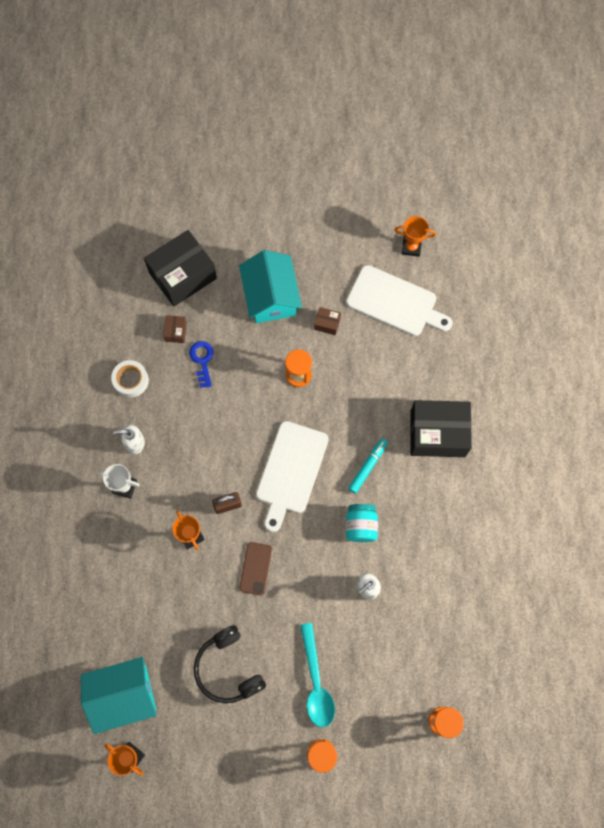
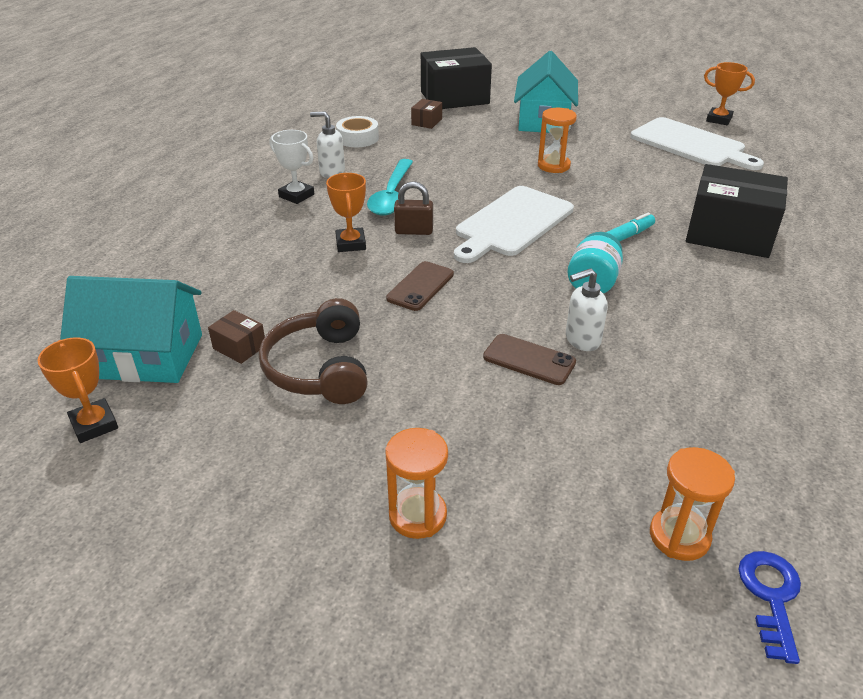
camera: 20 degrees right, 35 degrees down
(202, 361) = (445, 140): blue key -> blue key (770, 597)
(228, 668) = (320, 368): black headphones -> brown headphones
(316, 682) = (453, 419): turquoise spoon -> turquoise spoon (391, 195)
(327, 323) = (602, 143): brown box -> brown box (239, 347)
(342, 617) = (529, 360): none -> brown phone

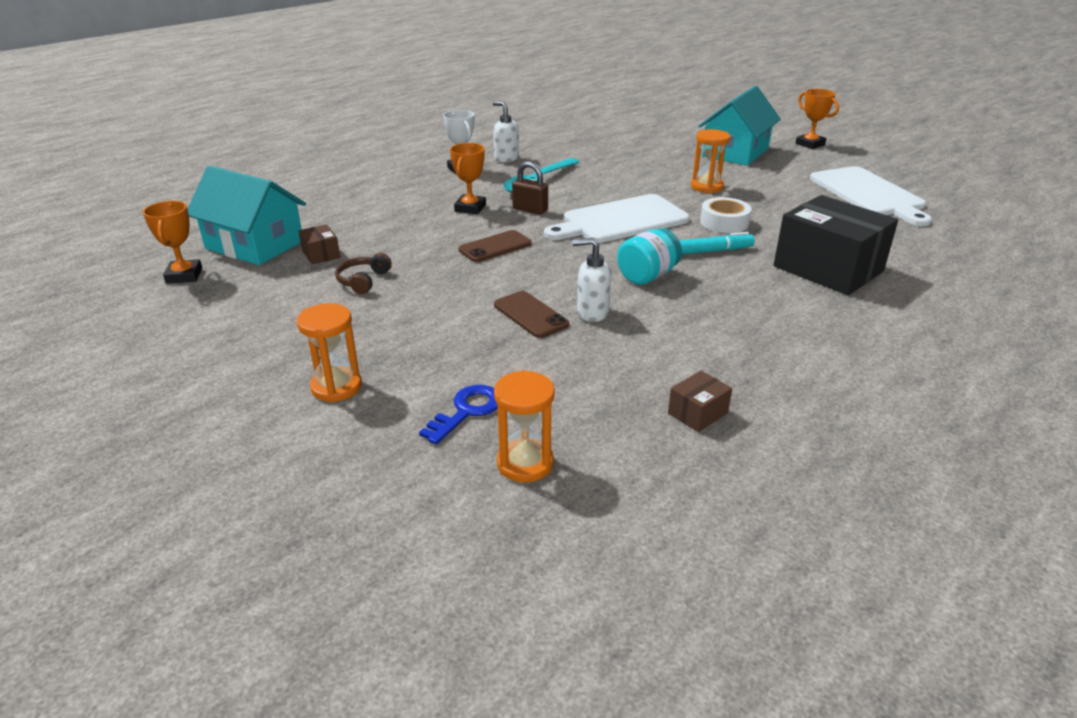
camera: 25 degrees right, 5 degrees down
(320, 368) = (363, 280): brown headphones -> brown headphones, size x0.54
(357, 138) = (552, 139): white tape -> white tape (724, 222)
(426, 122) = (624, 137): brown box -> brown box (697, 413)
(454, 97) = (668, 123): black box -> none
(719, 119) = (924, 179): orange trophy -> orange trophy (810, 144)
(770, 597) = (558, 528): blue key -> blue key (466, 411)

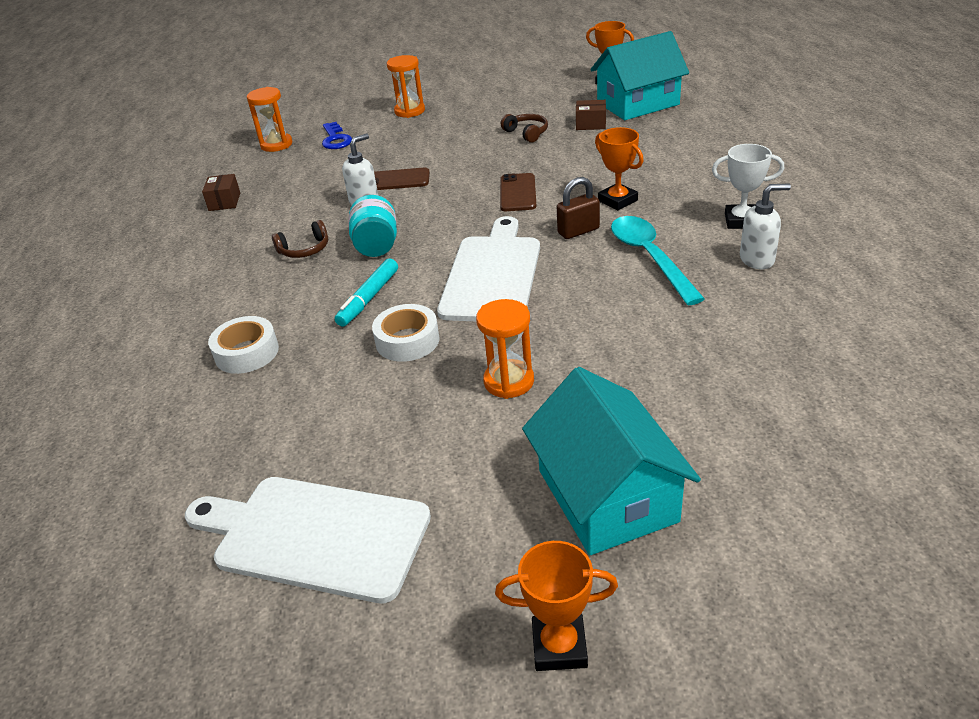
camera: 130 degrees right, 5 degrees up
(698, 308) = (304, 249): none -> brown headphones
(828, 269) = (247, 352): black box -> white tape

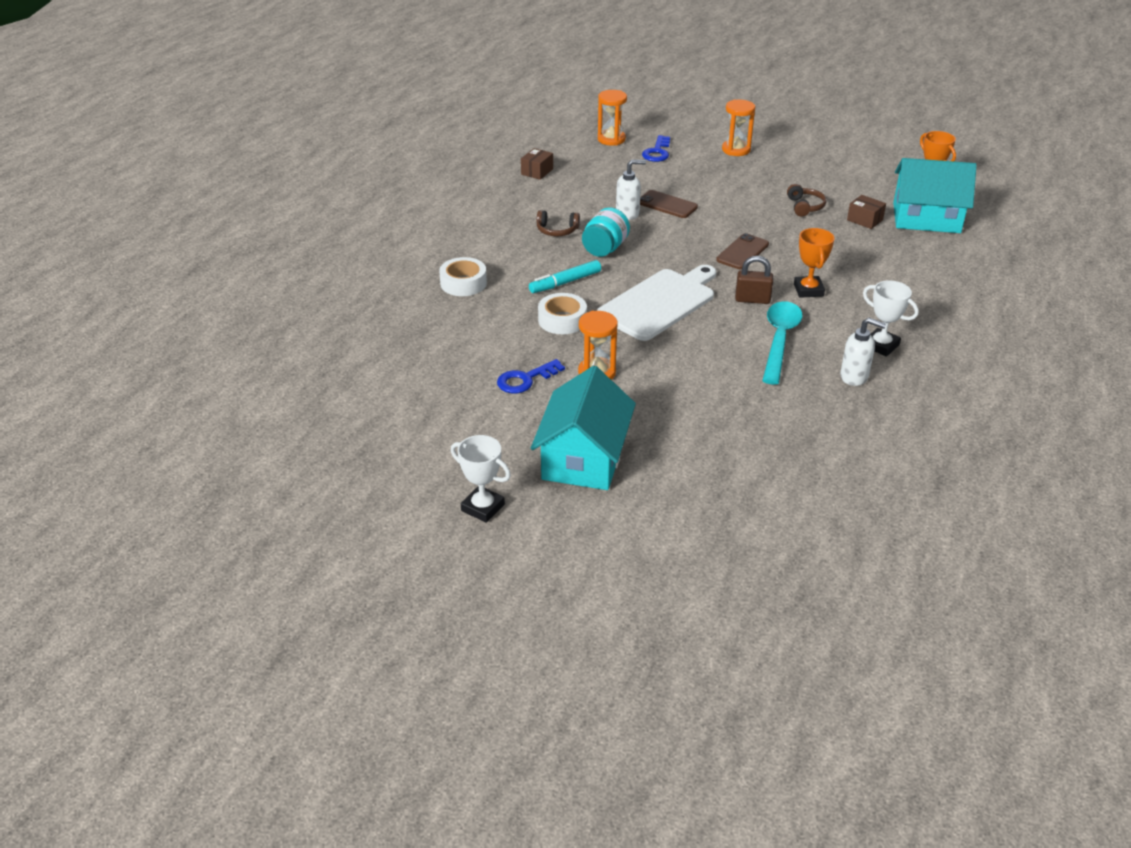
camera: 30 degrees right, 0 degrees up
(314, 536) = (413, 399): white cutting board -> none
(435, 432) = (525, 379): none -> blue key
(559, 646) = (483, 507): orange trophy -> white trophy

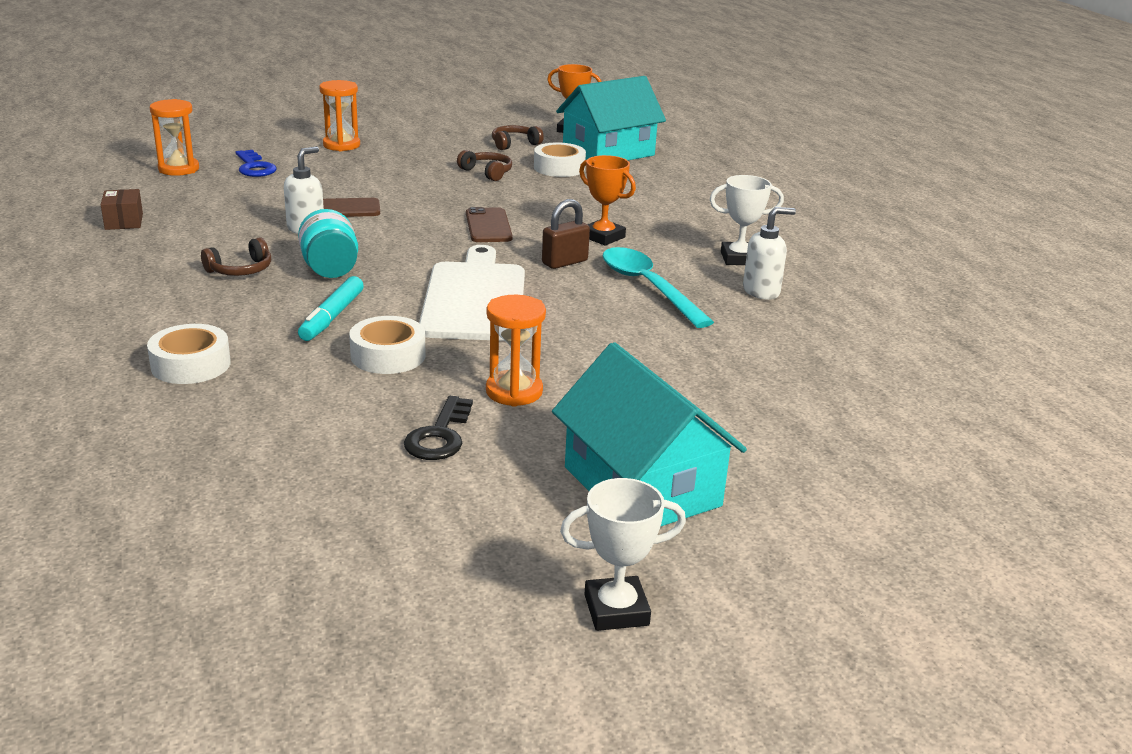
camera: 45 degrees left, 10 degrees down
(525, 379) = (439, 435): blue key -> black key
(862, 187) = (514, 144): none -> brown headphones
(864, 220) = (559, 168): brown box -> white tape

